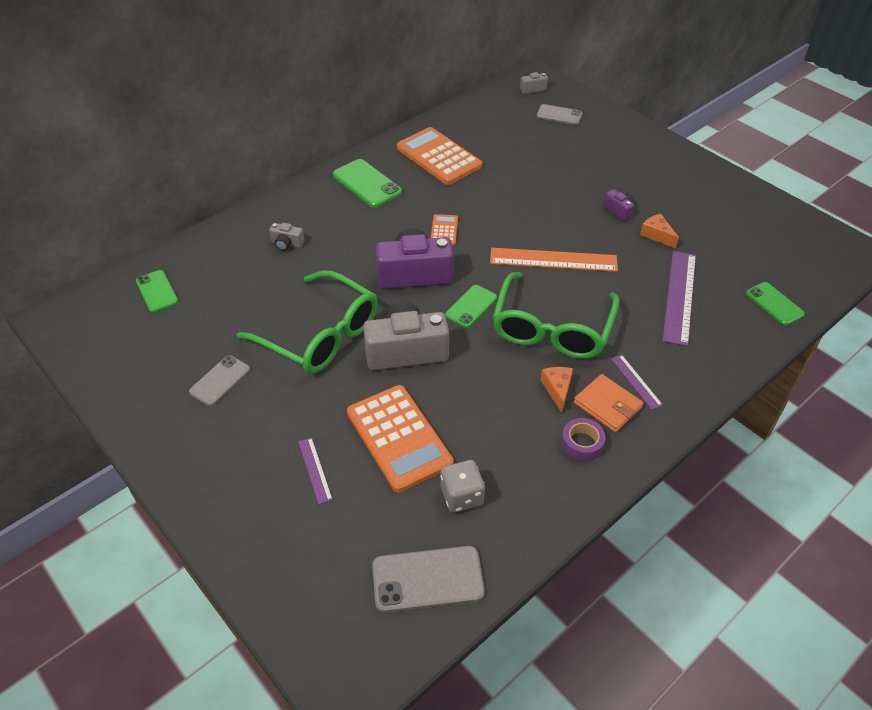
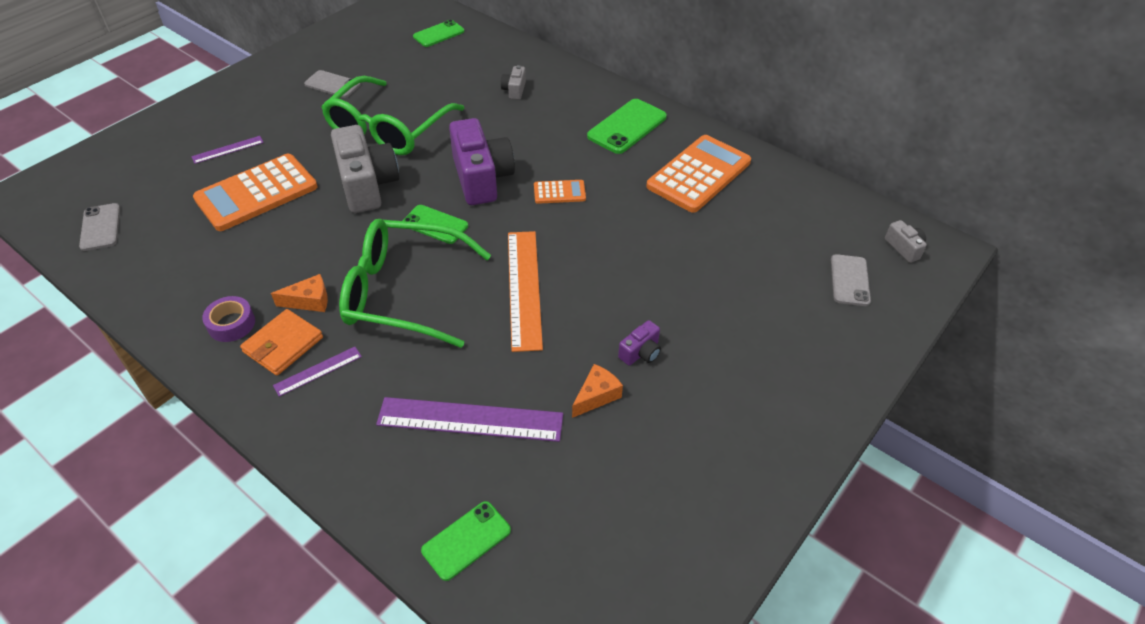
camera: 80 degrees right, 0 degrees up
(427, 579) = (100, 227): grey phone -> grey phone, size x0.66
(461, 496) = (182, 240): grey dice -> none

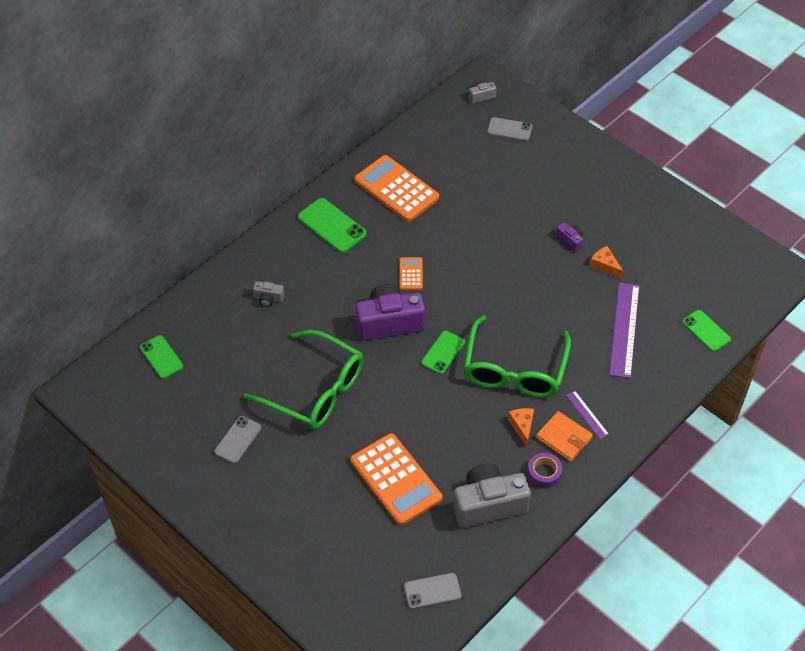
camera: 85 degrees left, 5 degrees up
(228, 149) = (332, 512): purple ruler -> none
(367, 185) = (391, 400): grey camera -> grey camera (488, 504)
(524, 288) = (512, 299): orange ruler -> none

